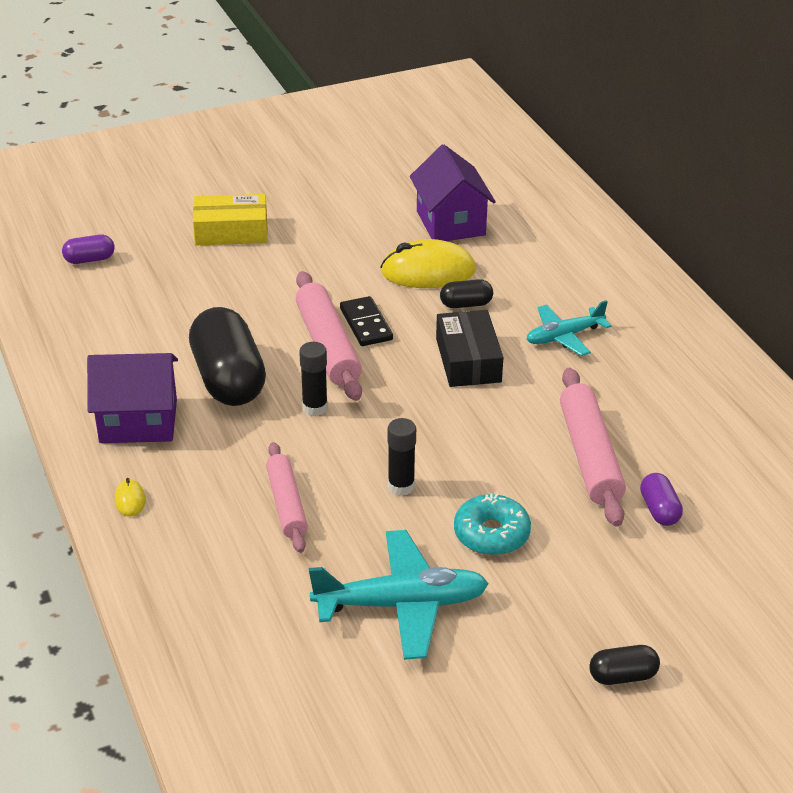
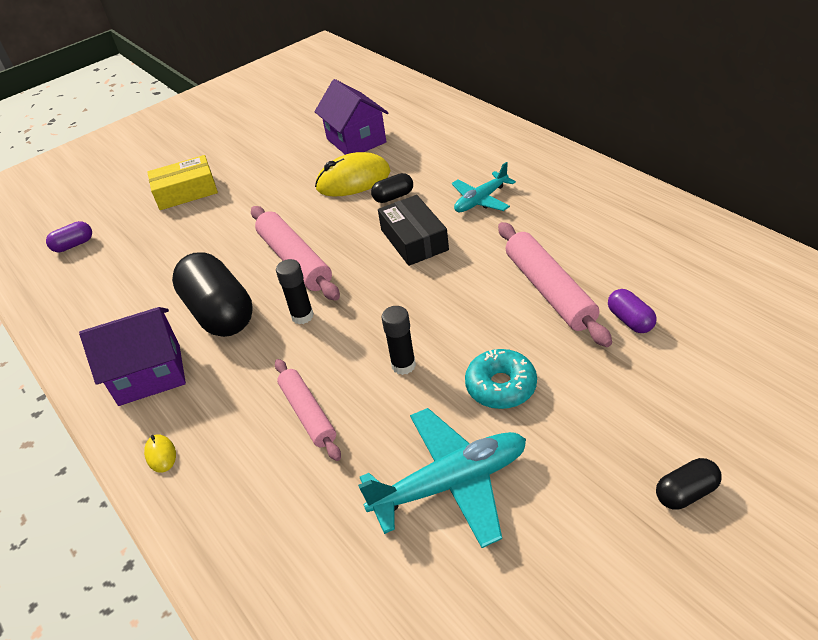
camera: 10 degrees left, 5 degrees up
(366, 324) = (320, 234): black domino -> none

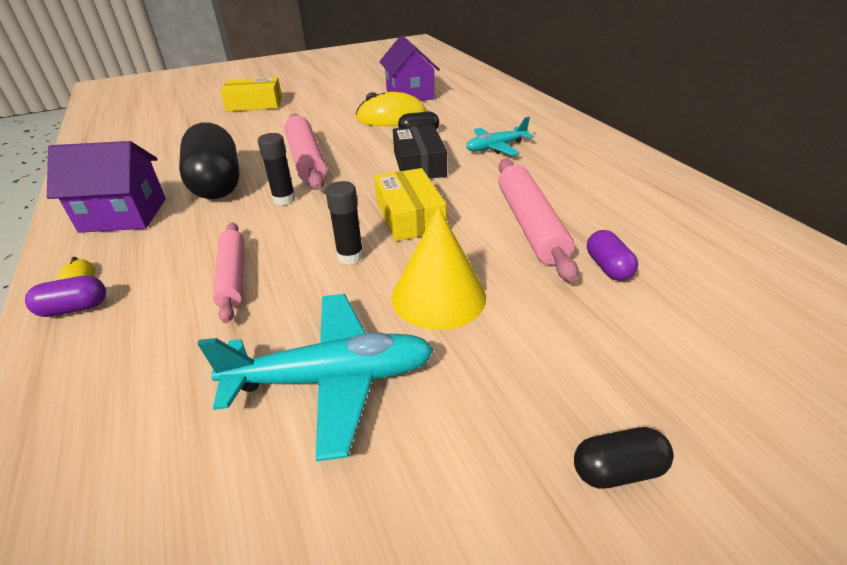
camera: 10 degrees right, 5 degrees down
(74, 245) = (145, 121): purple capsule -> purple capsule (74, 308)
(435, 307) = (409, 216): none -> yellow box
(501, 386) = (438, 296): turquoise donut -> yellow cone

